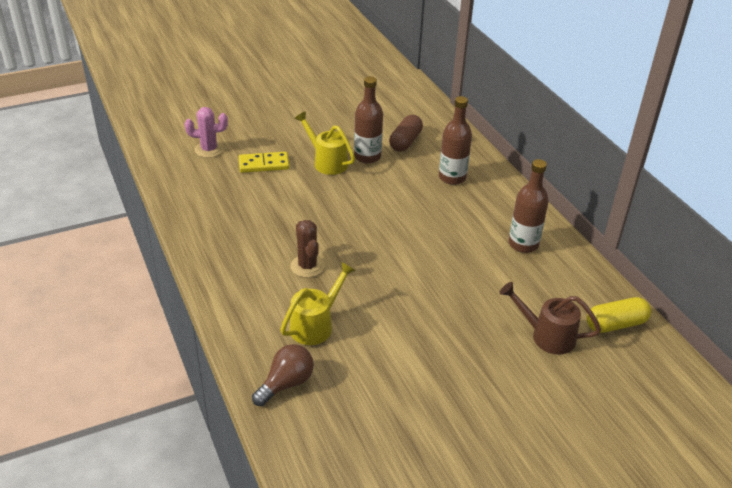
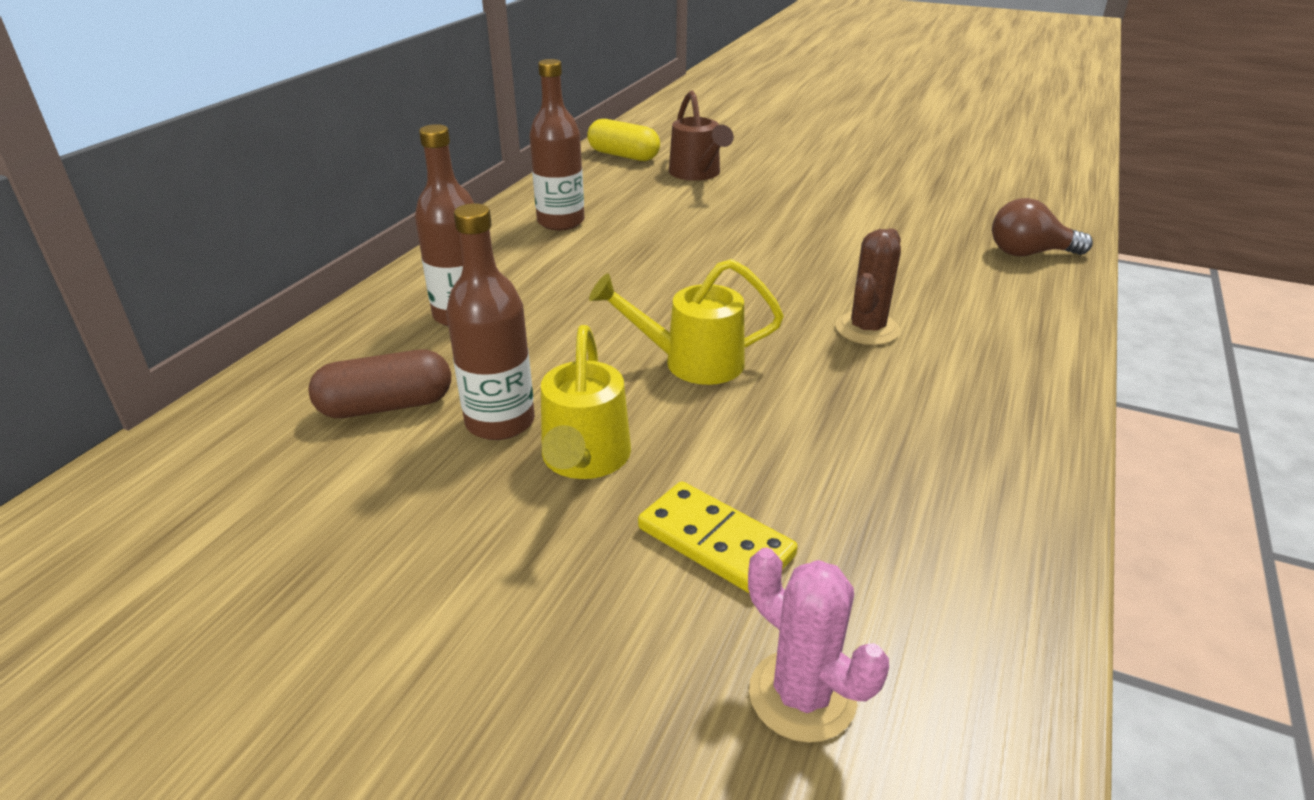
camera: 130 degrees left, 5 degrees down
(316, 325) = (933, 275): yellow watering can -> yellow watering can (691, 362)

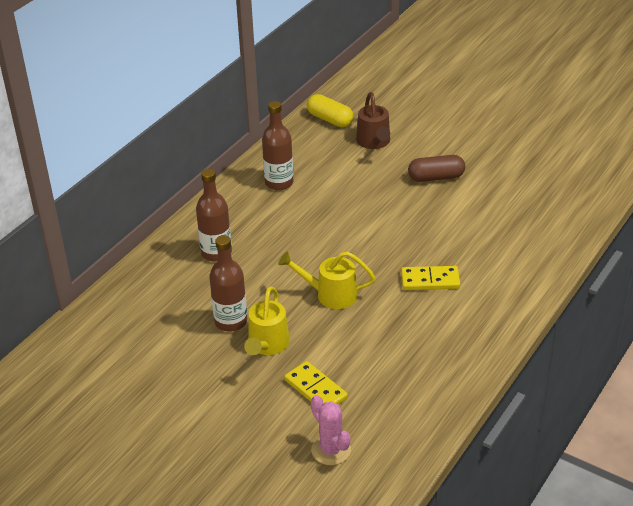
camera: 10 degrees right, 5 degrees up
(386, 406) = (178, 308): brown capsule -> brown capsule (436, 177)
(867, 329) = (430, 280): brown cactus -> yellow domino
(1029, 253) = (553, 231): brown light bulb -> none

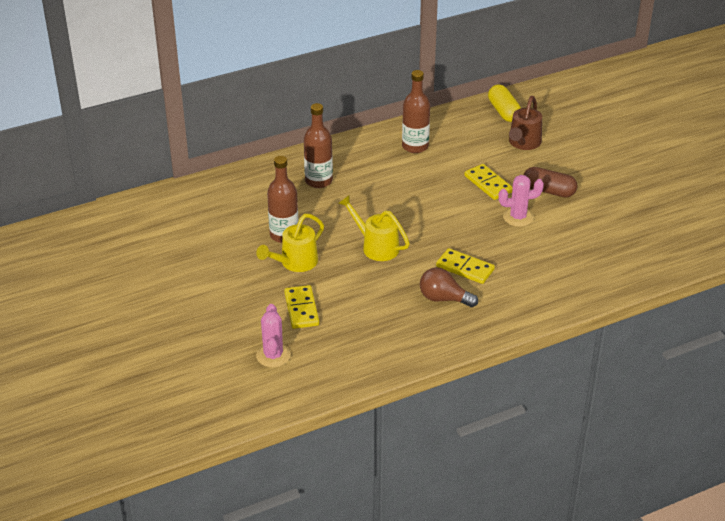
camera: 30 degrees right, 0 degrees up
(377, 192) = (488, 184): none -> yellow domino
(432, 212) = (518, 217): none -> pink cactus
(438, 318) = (444, 299): none -> brown light bulb

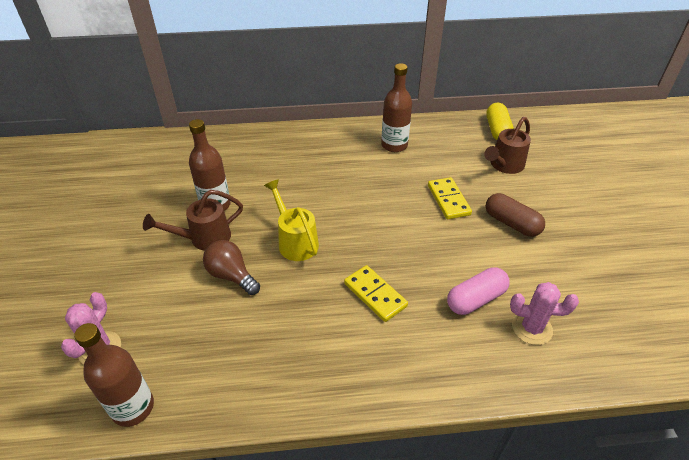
camera: 20 degrees right, 5 degrees up
(294, 263) = (204, 238): yellow watering can -> brown watering can
(301, 309) = (172, 296): yellow domino -> none
(318, 181) = (284, 158): brown bottle -> brown bottle (133, 407)
(444, 299) = (330, 329): brown light bulb -> brown light bulb (231, 276)
(518, 217) = (464, 246): pink cactus -> pink cactus (531, 328)
(543, 252) = (476, 299): none -> pink capsule

